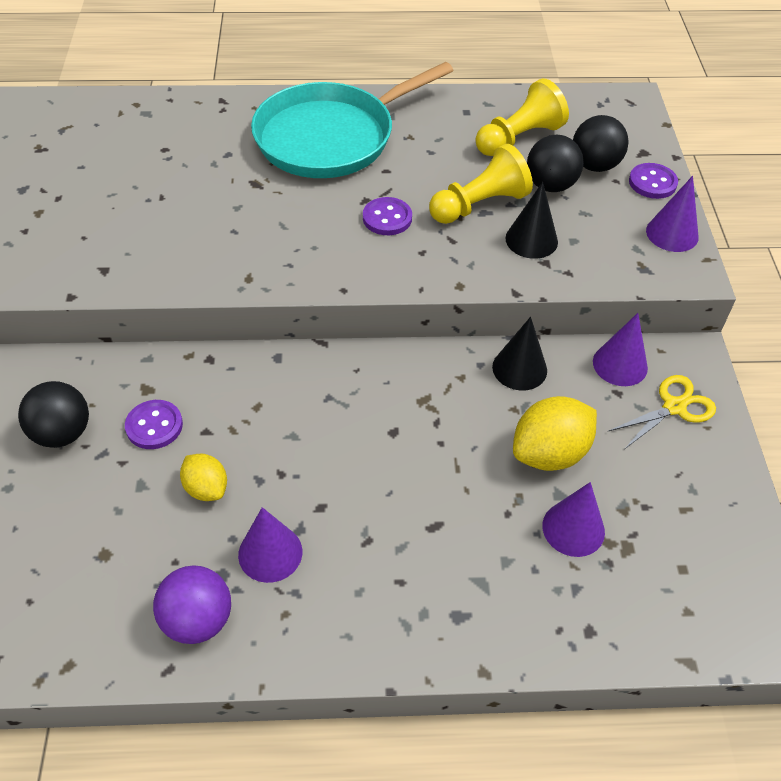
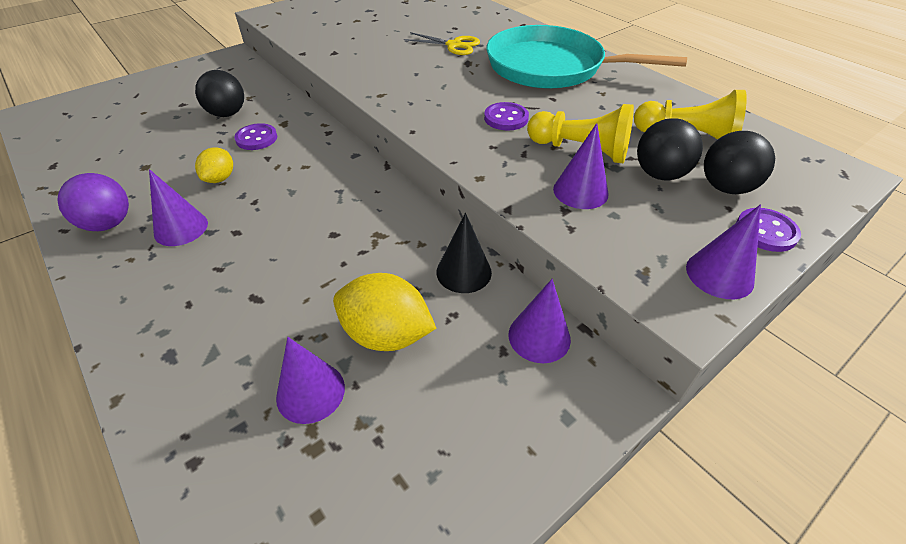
camera: 55 degrees right, 5 degrees down
(531, 240) = (580, 191): black cone -> purple cone
(674, 407) = (529, 406): yellow scissors -> yellow scissors (454, 45)

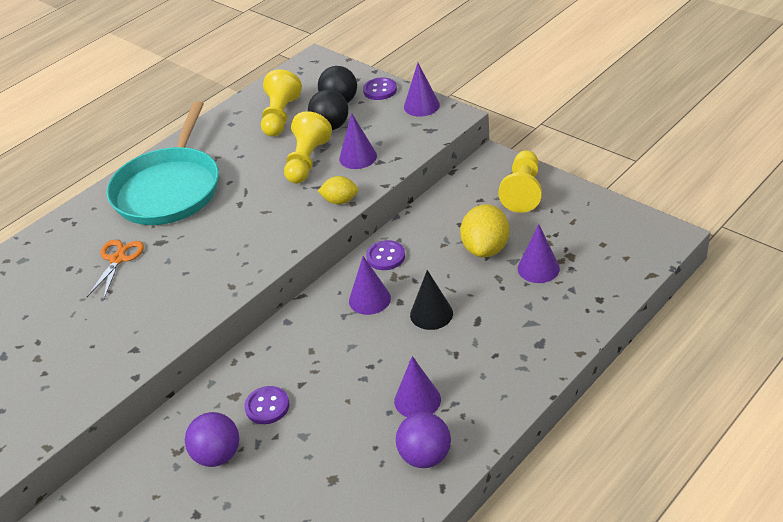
camera: 95 degrees left, 5 degrees down
(220, 178) = (341, 405): yellow lemon -> yellow lemon (340, 201)
(227, 114) = (217, 455): black ball -> purple ball
(454, 45) = (118, 259): yellow scissors -> orange scissors
(464, 272) = (420, 226): black cone -> black cone (431, 314)
(506, 118) = (266, 202): purple button -> purple button (385, 257)
(509, 418) = (523, 191): none -> yellow pawn
(539, 336) = (464, 187): purple cone -> purple cone (369, 299)

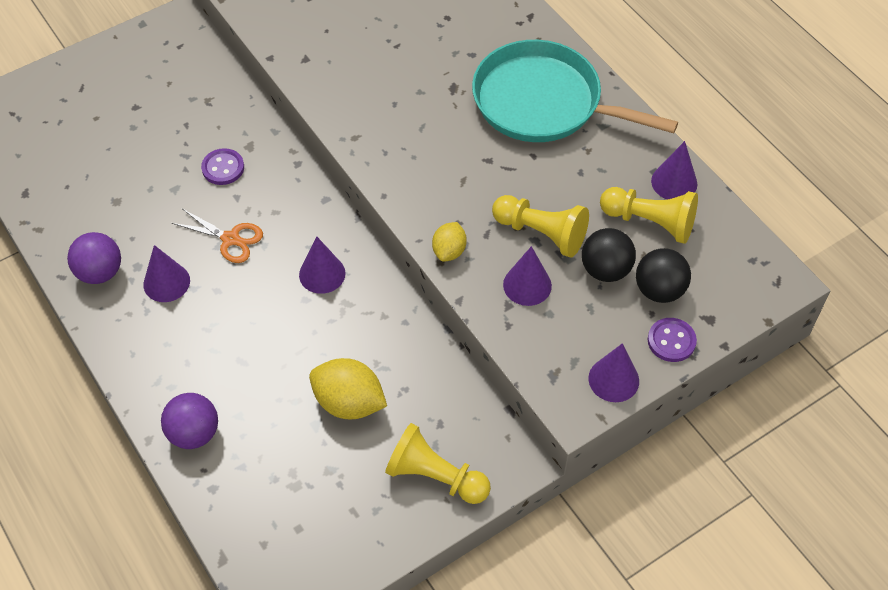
camera: 100 degrees right, 15 degrees up
(118, 259) = (442, 54): orange scissors -> orange scissors (230, 239)
(217, 455) = (187, 127): purple ball -> purple ball (194, 433)
(385, 257) = (382, 303): purple button -> none
(431, 314) = (273, 323): black cone -> none
(538, 268) = (291, 445): purple cone -> purple cone (674, 182)

